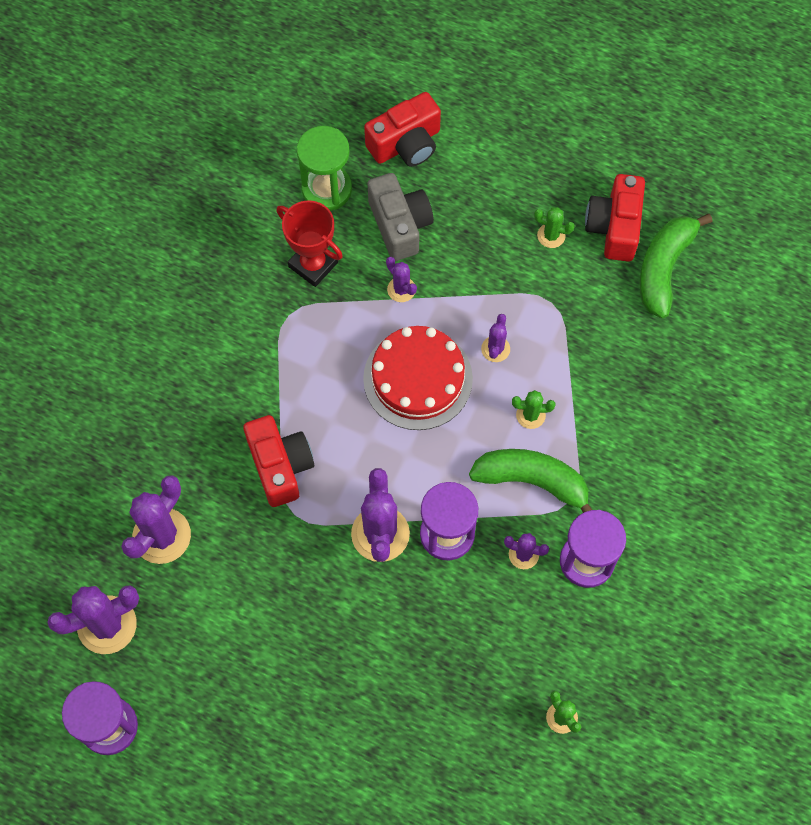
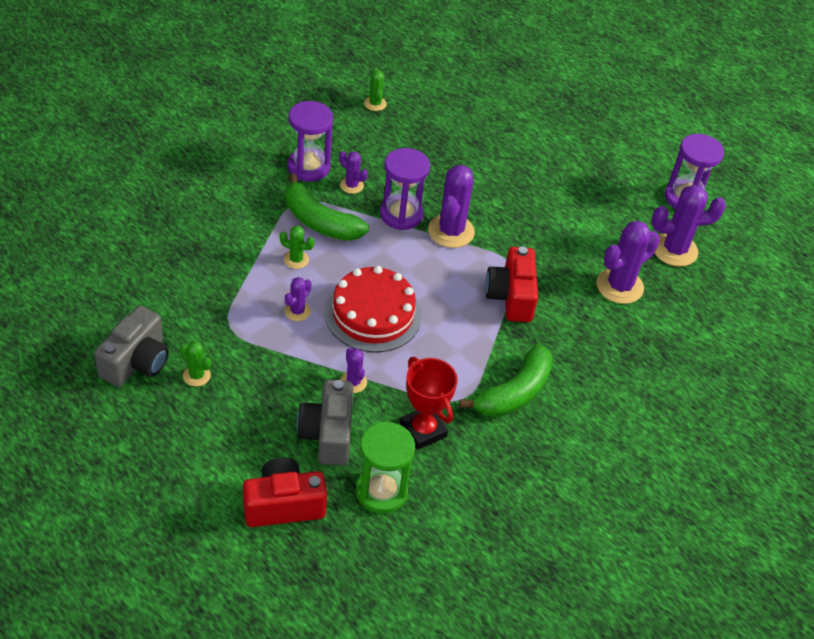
camera: 165 degrees left, 20 degrees down
(614, 227) = (136, 362): red camera -> grey camera
(664, 268) = (118, 316): green banana -> green banana (514, 393)

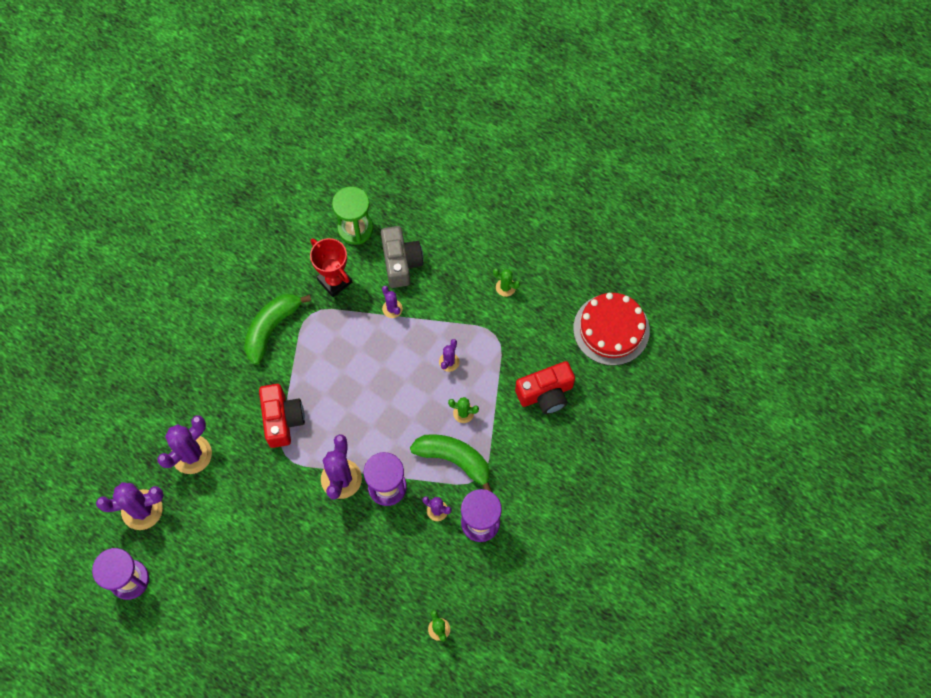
camera: 175 degrees right, 20 degrees up
(136, 362) = (551, 288): grey camera -> none
(283, 505) = (417, 205): red camera -> red camera (545, 393)
(373, 314) = (390, 374): red cake -> red cake (611, 329)

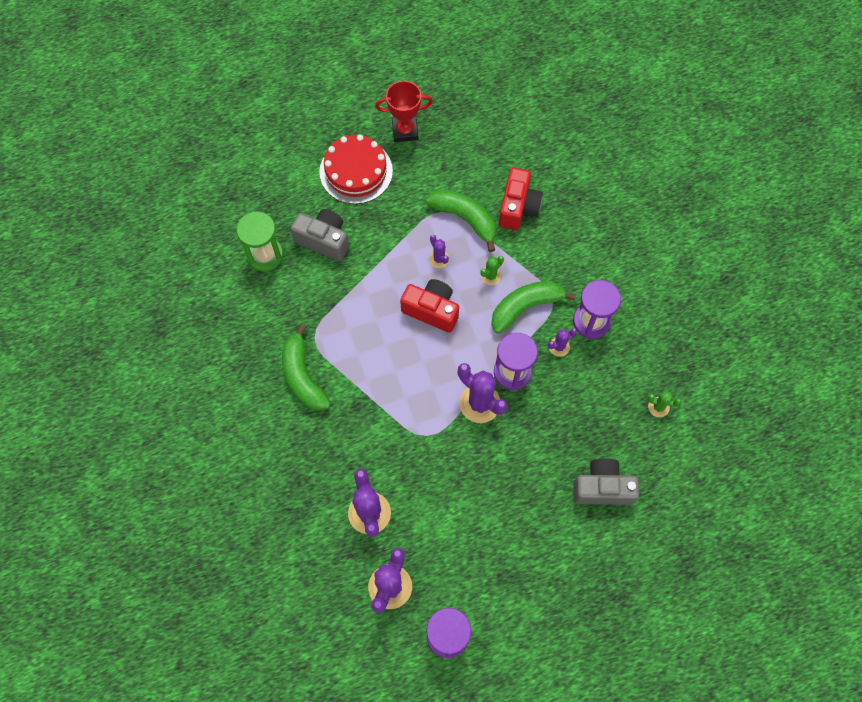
camera: 55 degrees left, 0 degrees up
(282, 419) = (393, 418): red camera -> red camera (431, 310)
(333, 626) = (602, 488): none -> grey camera
(334, 281) = (299, 300): red trophy -> red trophy (405, 131)
(392, 309) = (359, 272): purple cactus -> none
(502, 358) = (465, 219): none -> green banana
(505, 287) = (407, 178): green cactus -> none
(611, 329) = (499, 129): red cake -> red cake (356, 171)

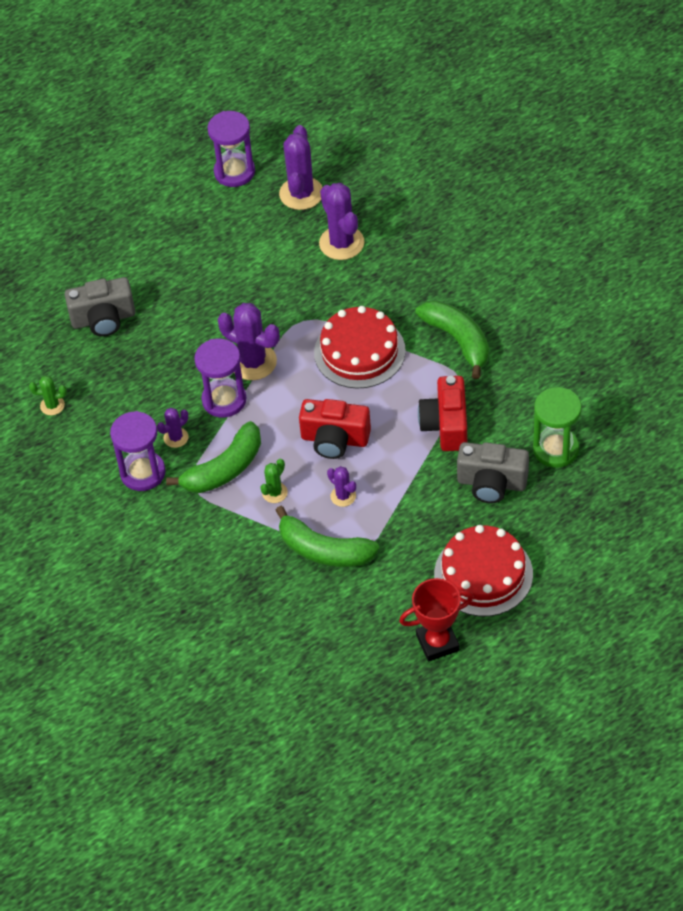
camera: 170 degrees right, 15 degrees down
(388, 388) = (359, 351): none -> red cake
(518, 207) = (260, 581): red camera -> red camera (446, 425)

